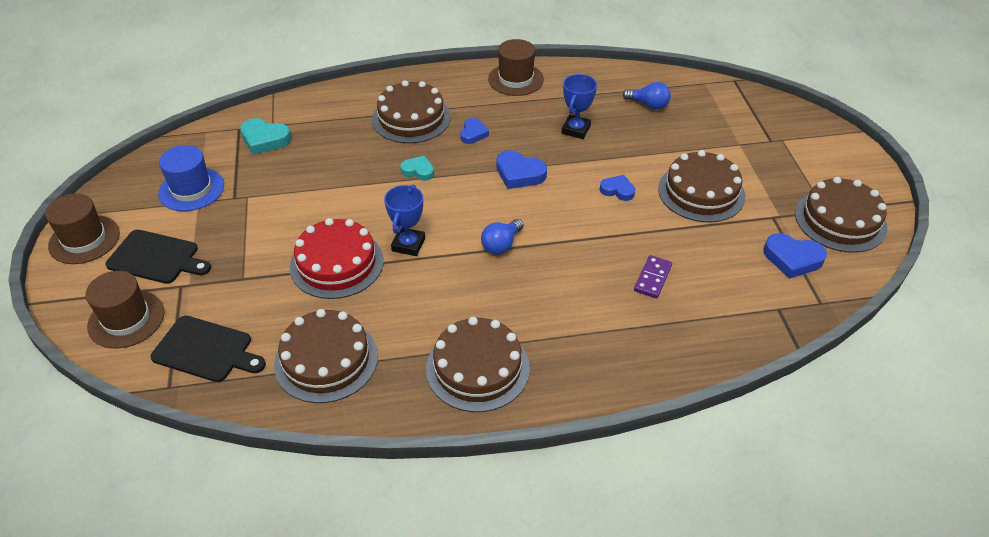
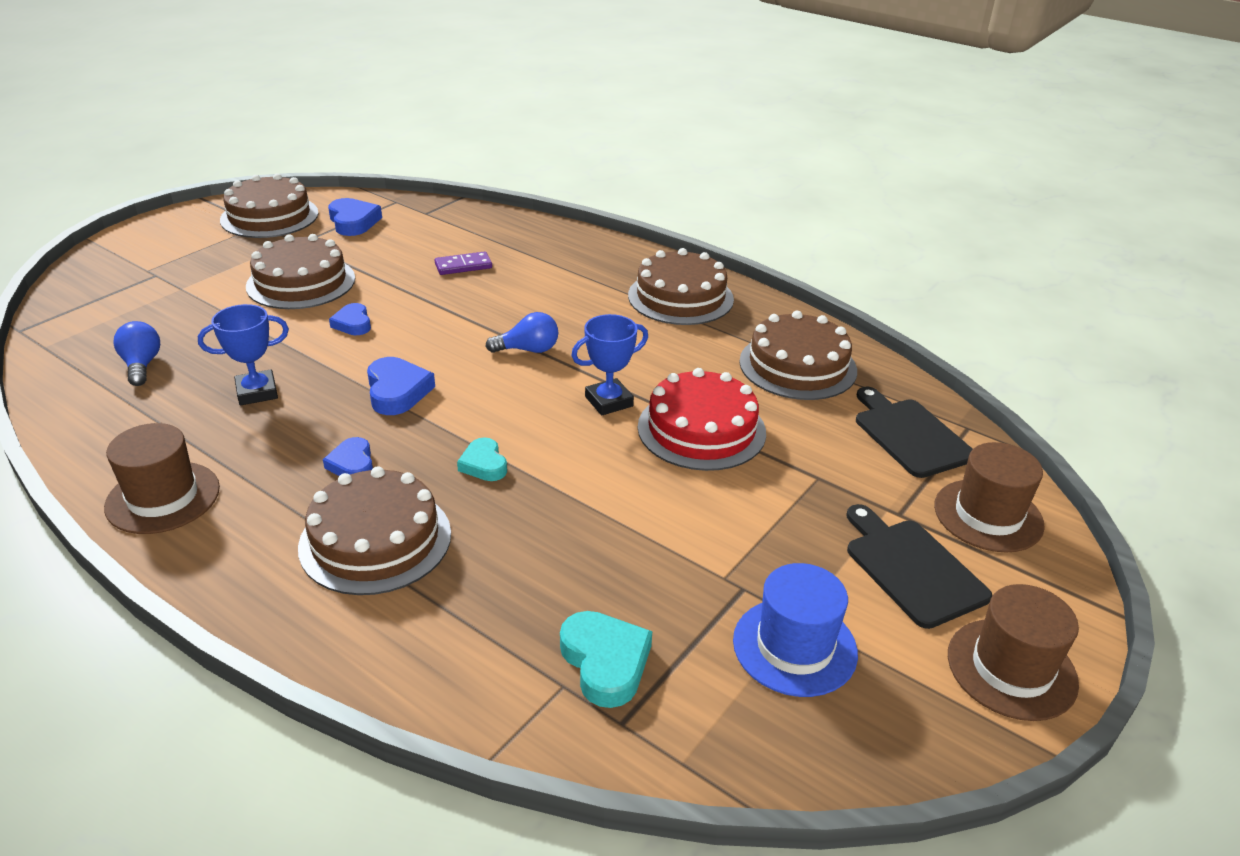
camera: 135 degrees left, 10 degrees down
(473, 133) = (352, 464): blue heart -> blue heart turned 75 degrees counterclockwise

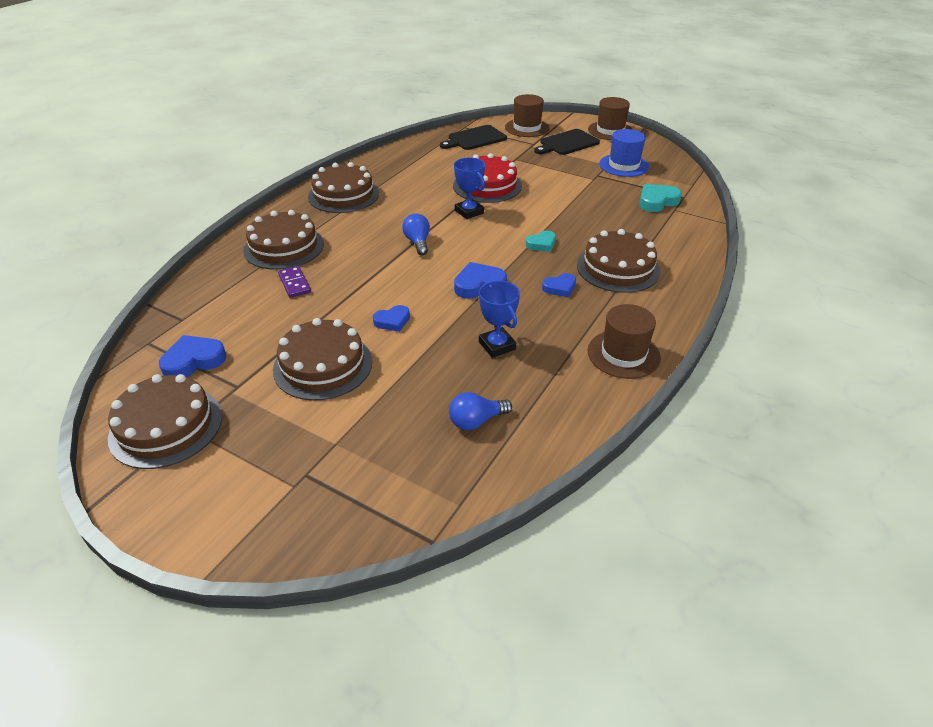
camera: 95 degrees left, 5 degrees up
(797, 366) = (419, 161): brown cake -> brown cake (284, 247)

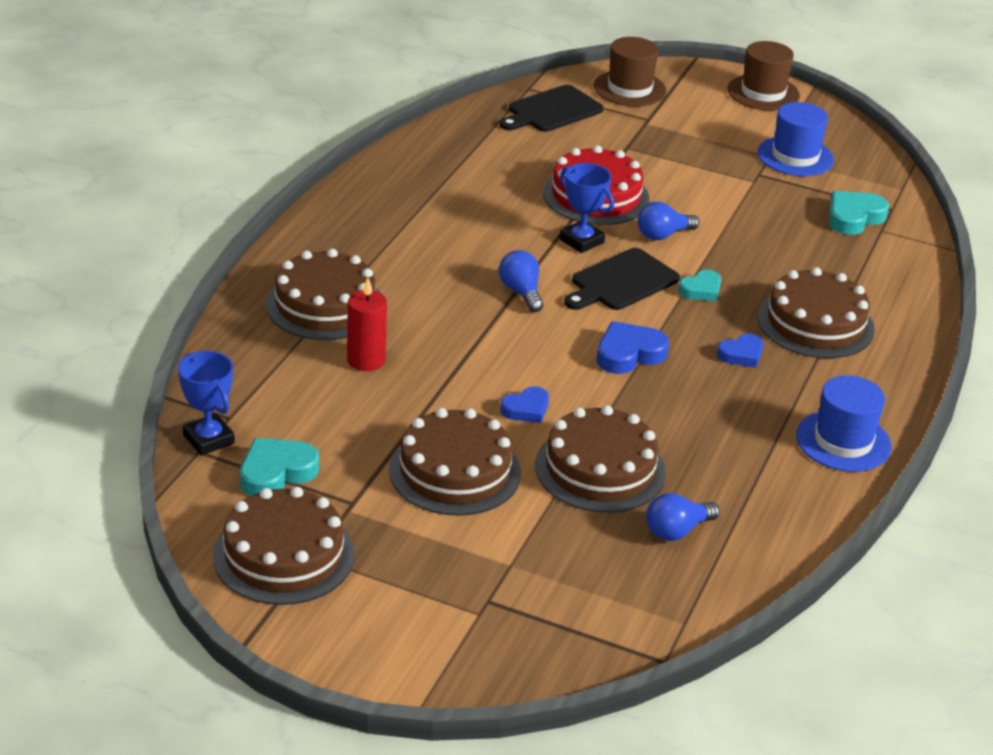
camera: 10 degrees left, 5 degrees down
(193, 361) = (276, 473): blue heart -> turquoise heart
(294, 283) = (366, 360): purple domino -> red candle
(343, 195) = (379, 217): brown cake -> brown cake (600, 469)
(497, 345) = (677, 436): blue trophy -> blue trophy (209, 439)
(524, 209) = (663, 235): none -> blue light bulb
(567, 143) = (700, 117): black cutting board -> black cutting board (621, 282)
(623, 354) = (843, 441): brown hat -> blue hat

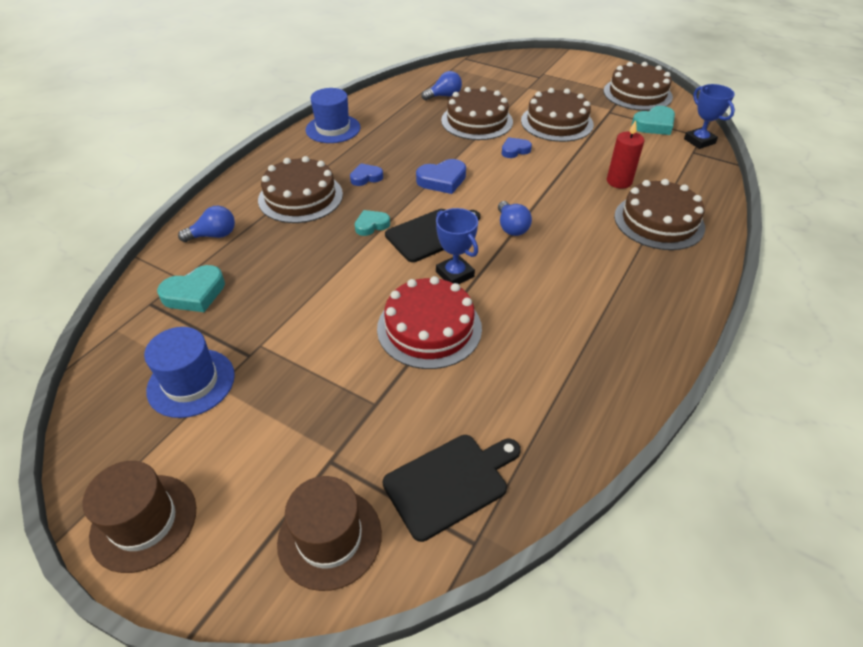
camera: 170 degrees left, 10 degrees up
(663, 235) = (381, 278): blue light bulb -> blue light bulb (214, 235)

